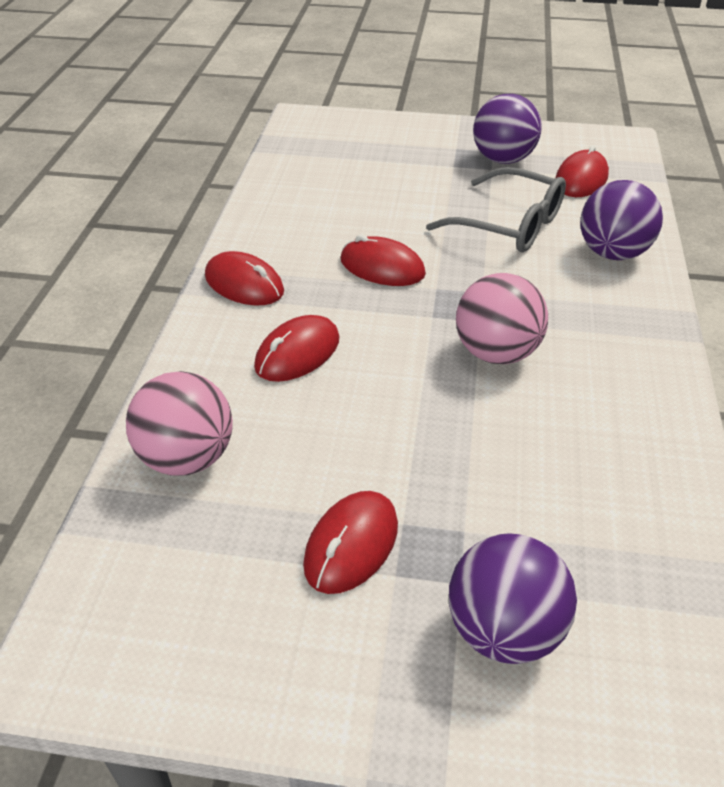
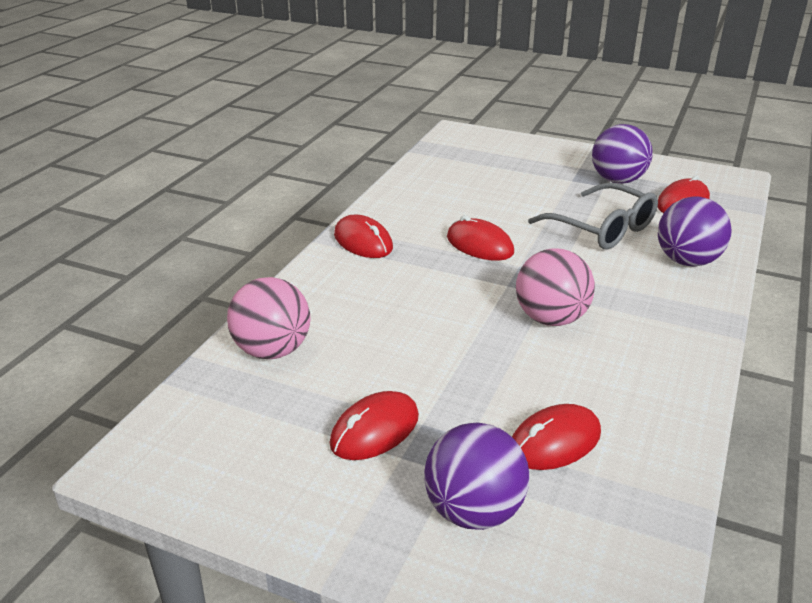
camera: 15 degrees right, 10 degrees down
(297, 353) = (386, 294): red mouse -> red mouse (554, 442)

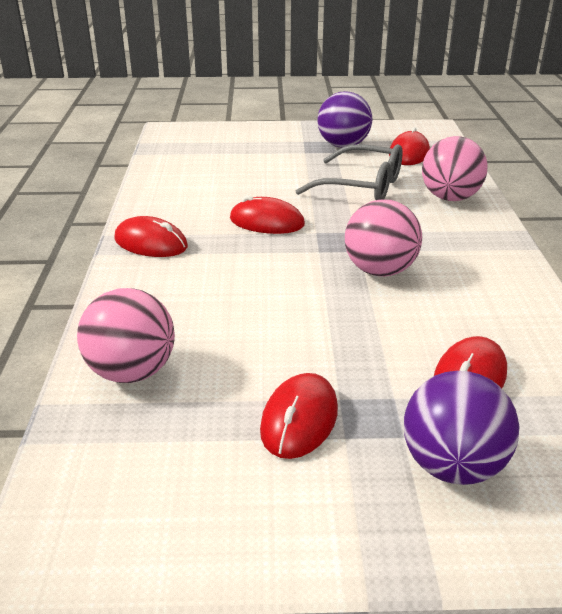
camera: 25 degrees left, 0 degrees up
(687, 261) = (450, 198): purple ball -> pink ball

